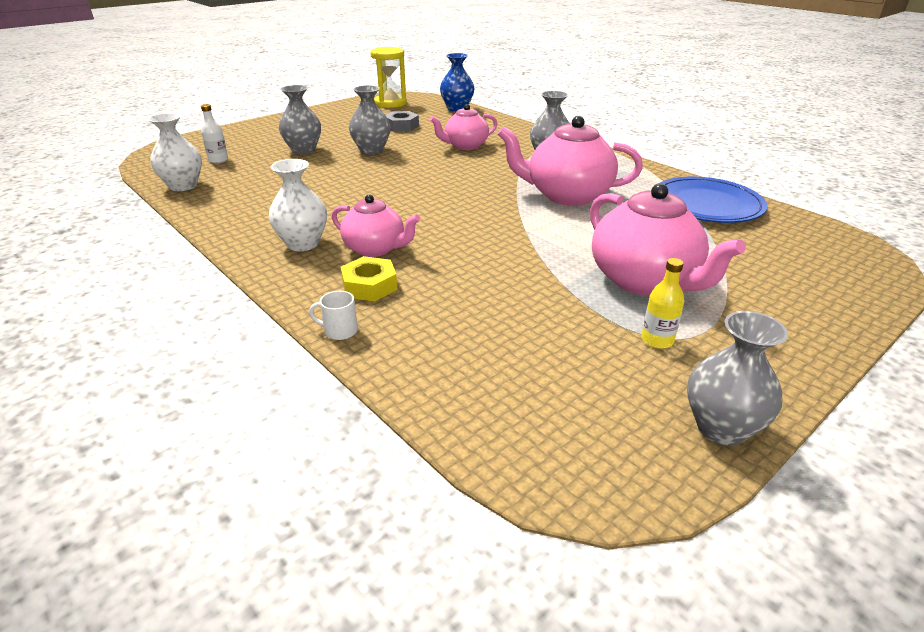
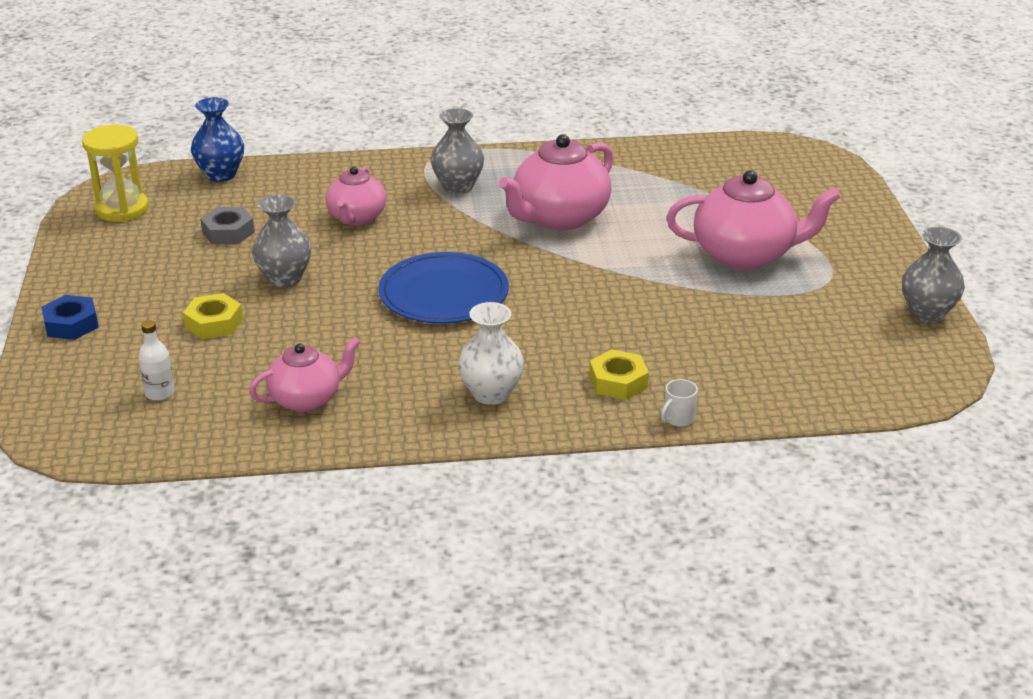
camera: 55 degrees left, 0 degrees up
(183, 186) = (221, 437): white vase -> none
(268, 126) = (71, 324): none -> blue nut
(303, 150) = (214, 323): grey vase -> yellow nut
(375, 249) = (550, 357): pink teapot -> pink teapot (307, 399)
(657, 340) = (824, 289): yellow bottle -> none
(707, 204) = (658, 165): blue plate -> blue plate (443, 293)

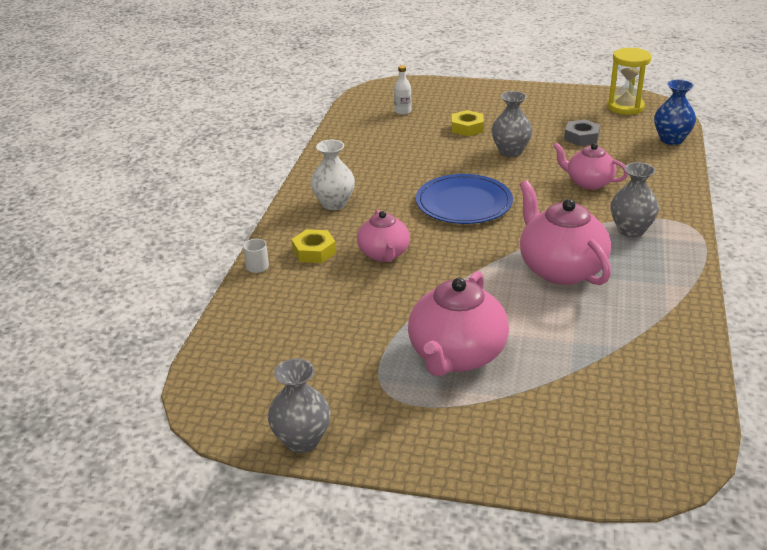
camera: 110 degrees right, 0 degrees up
(71, 324) = (487, 92): blue nut -> none
(307, 399) = (369, 148): pink teapot -> pink teapot (384, 254)

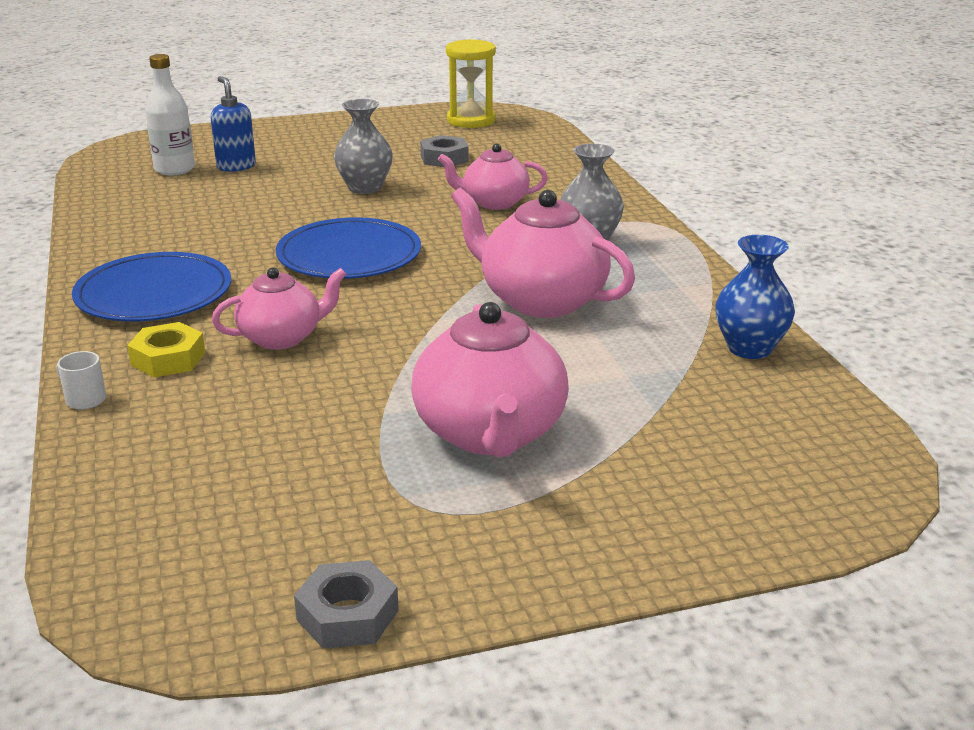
camera: 30 degrees left, 5 degrees down
(302, 440) = (347, 615): grey vase -> grey nut
(334, 204) = (154, 293): white vase -> blue plate
(384, 254) = (282, 338): pink teapot -> pink teapot turned 75 degrees counterclockwise
(403, 111) = (174, 169): white bottle -> white bottle, size x1.58
(441, 117) = (236, 166): none -> blue soap dispenser
(467, 128) = (284, 172): yellow nut -> none
(671, 139) = (553, 143): blue vase -> blue vase (749, 348)

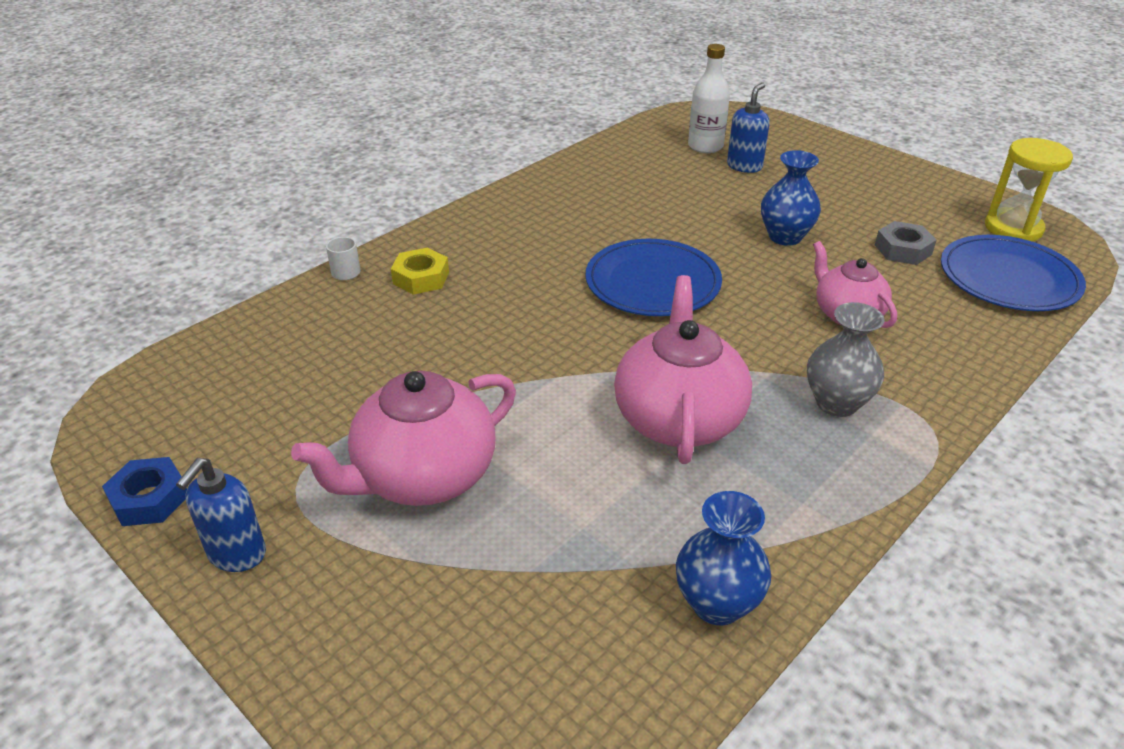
camera: 60 degrees right, 10 degrees up
(154, 293) = (505, 230): blue plate -> blue plate (1009, 278)
(282, 338) = (490, 311): pink teapot -> none
(347, 615) = (149, 499): grey nut -> blue nut
(365, 188) = (785, 237): grey vase -> blue vase
(497, 566) = (236, 554): none -> blue soap dispenser

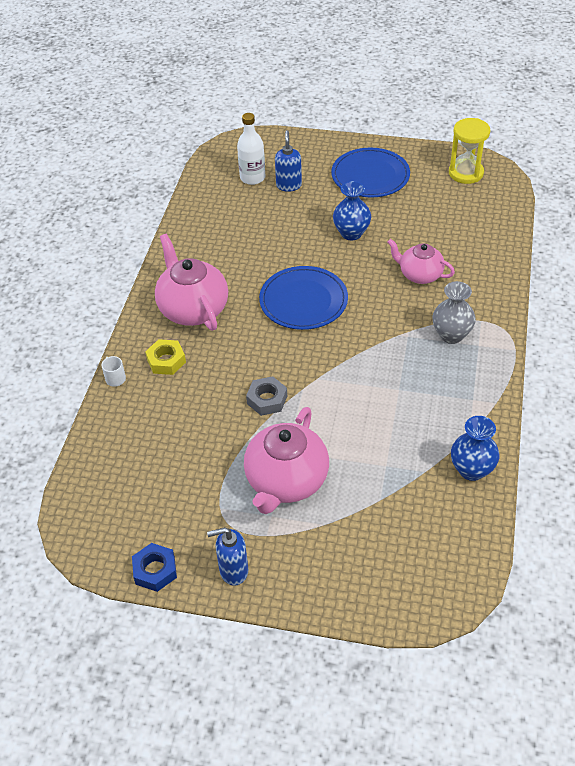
camera: 30 degrees left, 10 degrees up
(236, 554) = (233, 571): blue soap dispenser -> blue soap dispenser turned 90 degrees clockwise
(678, 418) = (383, 382): pink teapot -> pink teapot (193, 309)
(903, 250) = (419, 215): grey nut -> grey nut (267, 400)
(1009, 278) = (483, 212): blue plate -> blue plate (370, 176)

